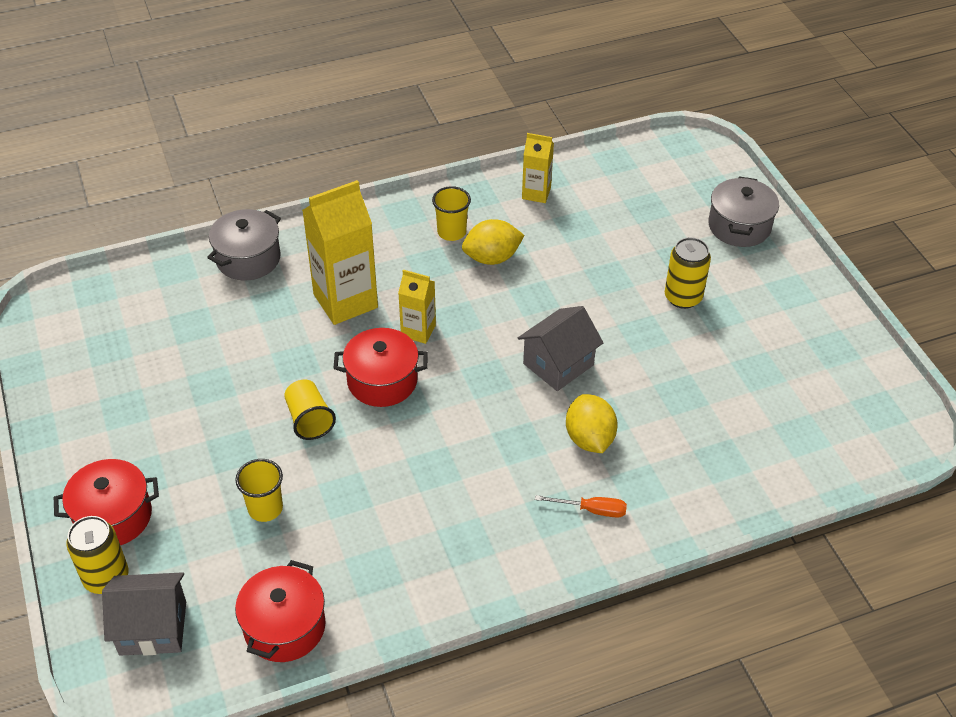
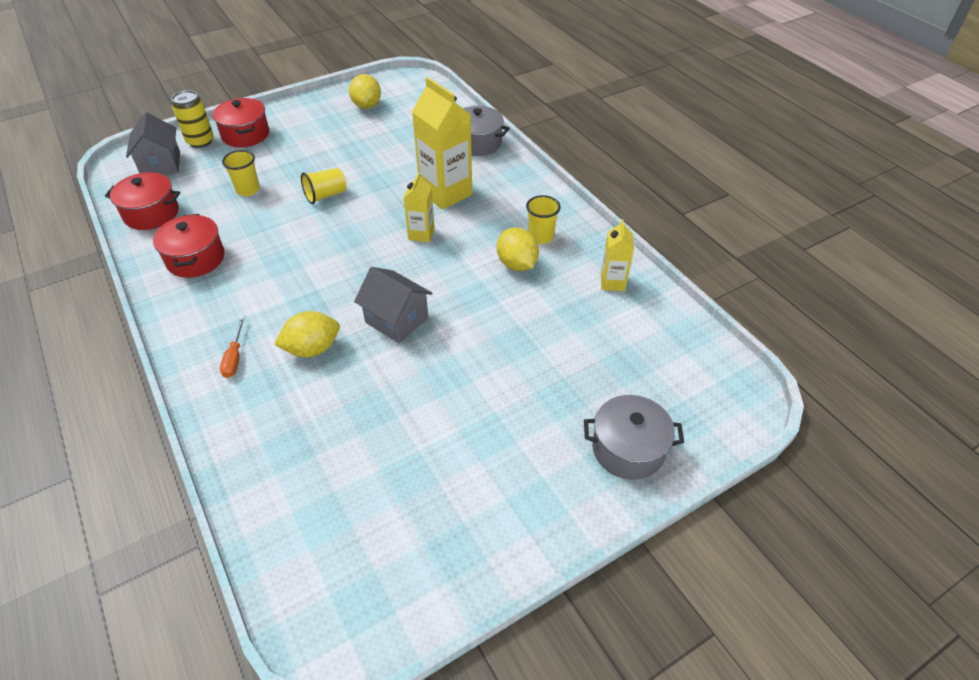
camera: 80 degrees right, 0 degrees up
(98, 365) = (367, 105): none -> yellow lemon
(382, 381) = (366, 223): red pot -> red pot (195, 259)
(683, 297) = (501, 404): yellow can -> none

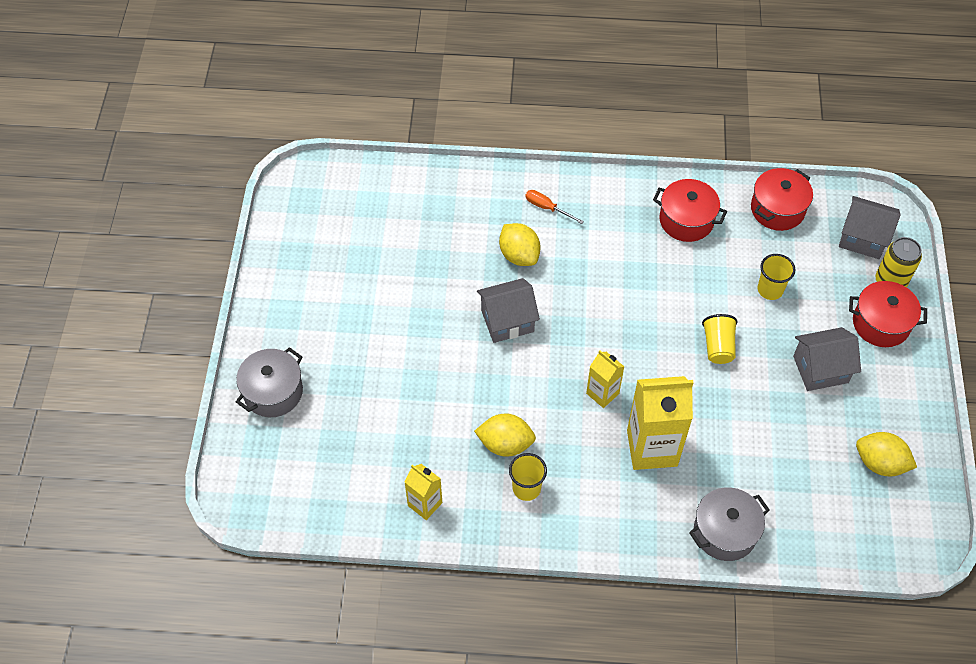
camera: 125 degrees right, 10 degrees up
(309, 146) = (820, 369): none -> grey house
(312, 349) = (519, 255): yellow lemon -> yellow lemon turned 45 degrees counterclockwise

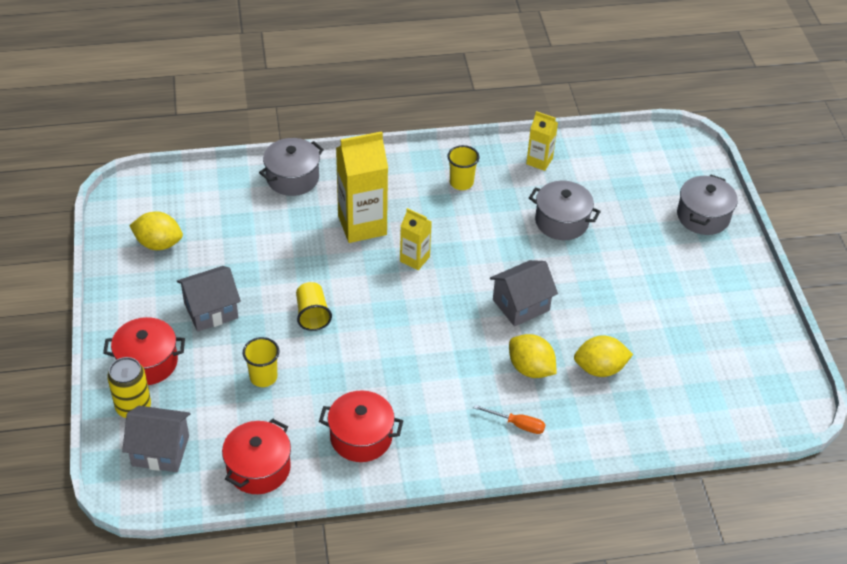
camera: 165 degrees right, 10 degrees down
(430, 413) = (561, 221): none -> grey pot
(505, 444) = (489, 209): yellow lemon -> yellow lemon (600, 368)

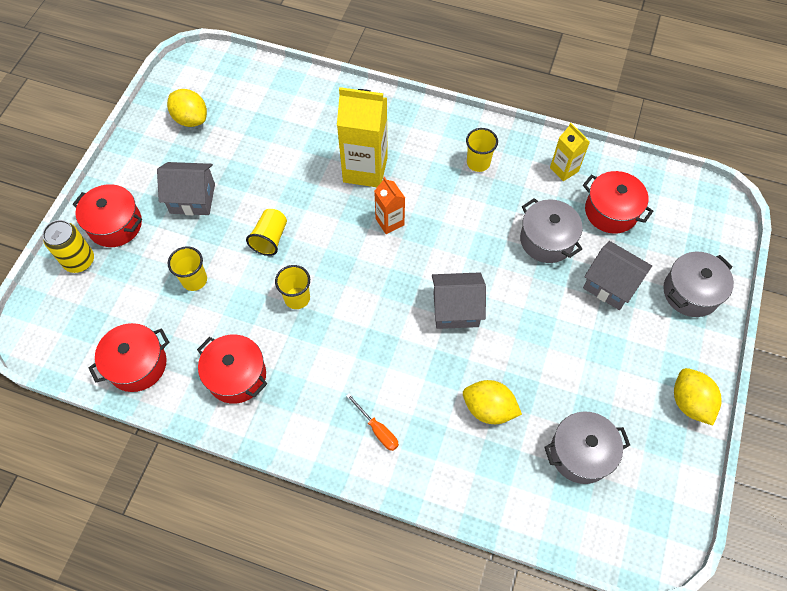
camera: 30 degrees right, 15 degrees up
(160, 450) = (74, 311): grey house -> grey house (610, 285)
(292, 178) = (335, 100): grey pot -> grey pot (580, 453)
(372, 353) = (297, 298): none -> yellow cup
(414, 259) = (389, 222): yellow carton -> orange carton
(530, 368) = (424, 378): yellow lemon -> yellow lemon (689, 402)
(600, 179) = (611, 211): none -> red pot

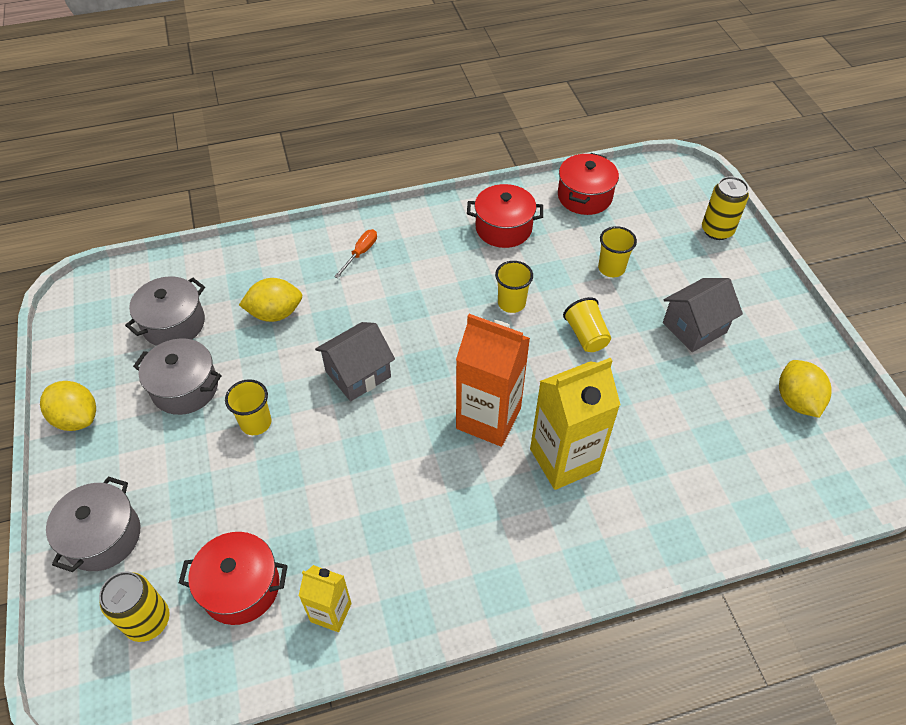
camera: 145 degrees right, 10 degrees down
(115, 225) = (728, 269): red pot -> none
(191, 119) = (796, 401): yellow lemon -> yellow lemon turned 75 degrees clockwise
(377, 429) = (361, 253): orange screwdriver -> orange screwdriver turned 105 degrees clockwise
(389, 222) = (488, 418): orange carton -> orange carton, size x1.85
(478, 163) = (444, 551): yellow cup -> yellow cup (256, 423)
(547, 240) = (303, 501): grey pot -> grey pot (185, 388)
(610, 285) = (205, 491): grey house -> none
(675, 224) = (148, 621): none -> yellow can

